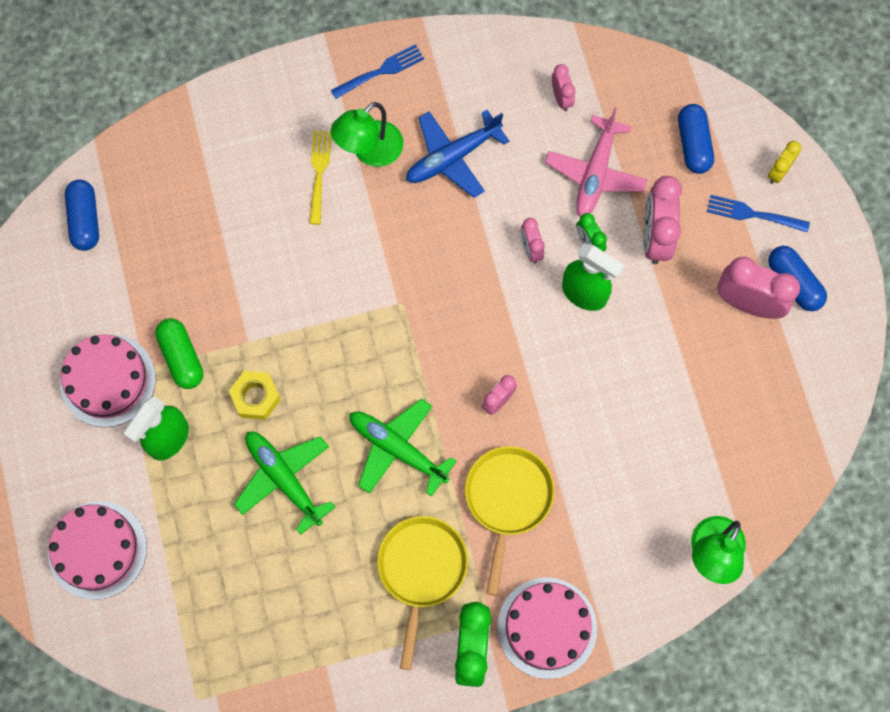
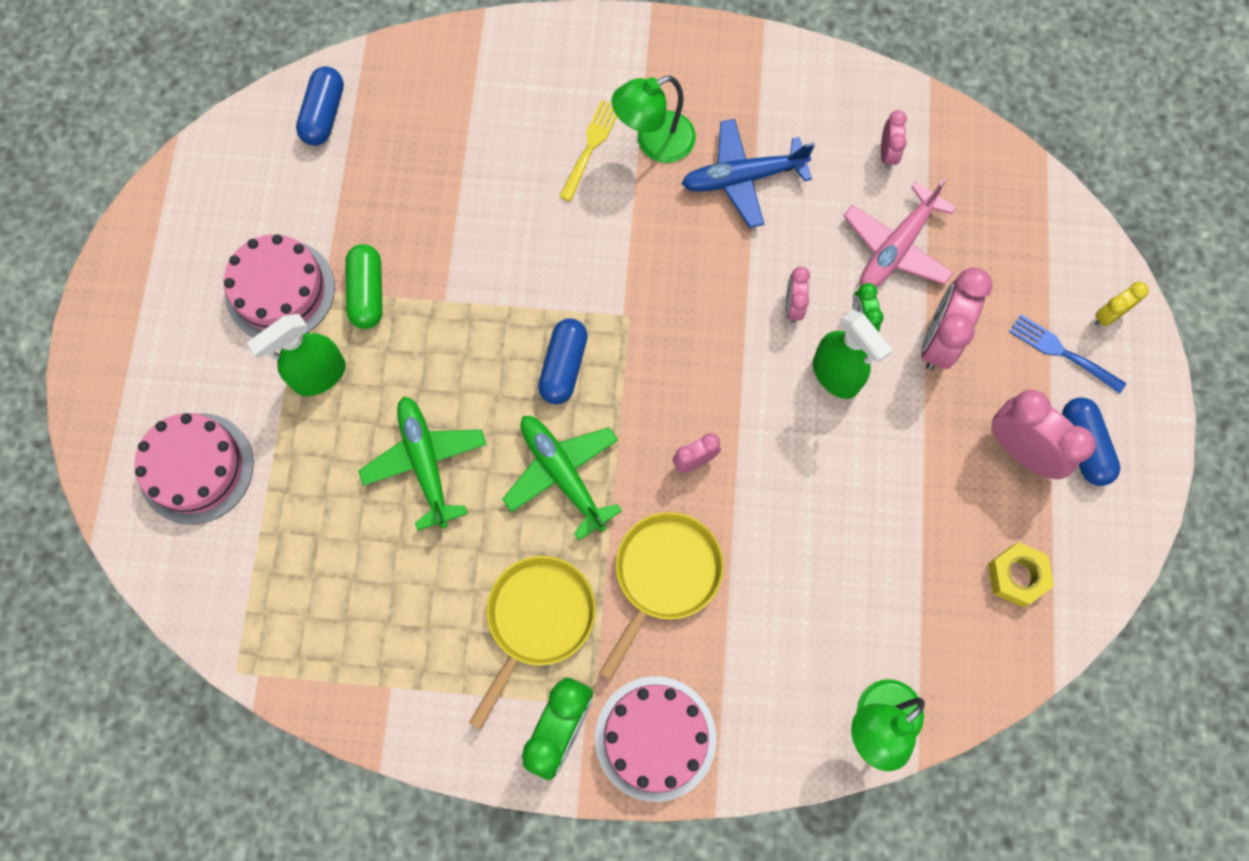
camera: 20 degrees right, 0 degrees up
(256, 397) = (429, 363): yellow nut -> yellow nut (1016, 576)
(381, 71) = (698, 62): blue fork -> none
(693, 144) = (1020, 252): blue capsule -> blue capsule (564, 367)

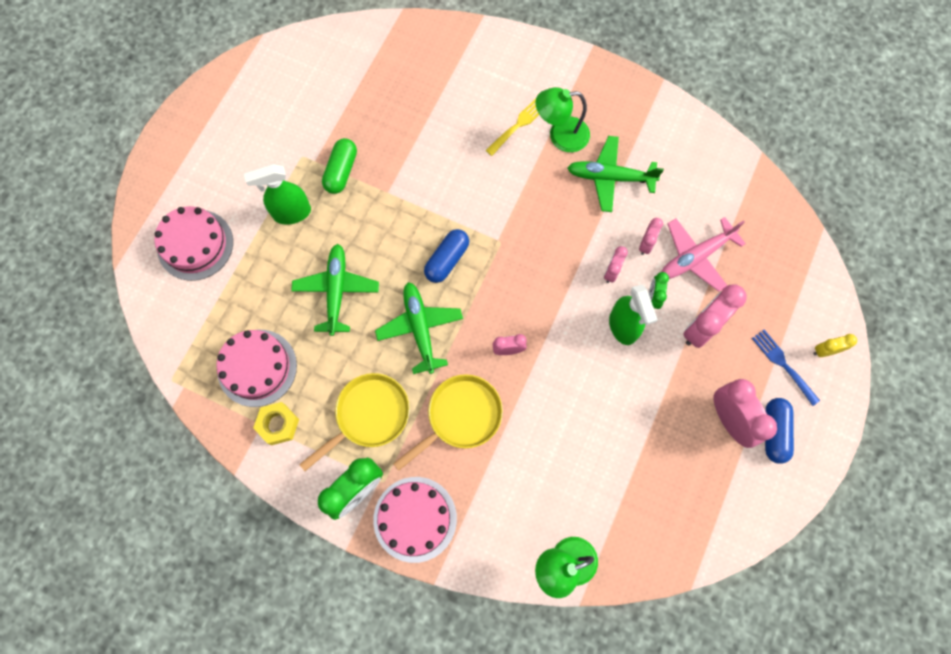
camera: 20 degrees right, 0 degrees up
(280, 290) = (288, 152): pink cake -> pink cake (257, 367)
(324, 114) = (357, 50): blue capsule -> none
(743, 178) = (610, 177): blue plane -> green plane
(887, 154) = (713, 193): pink clock -> pink clock (646, 244)
(1016, 576) = (694, 502): yellow nut -> yellow nut (278, 424)

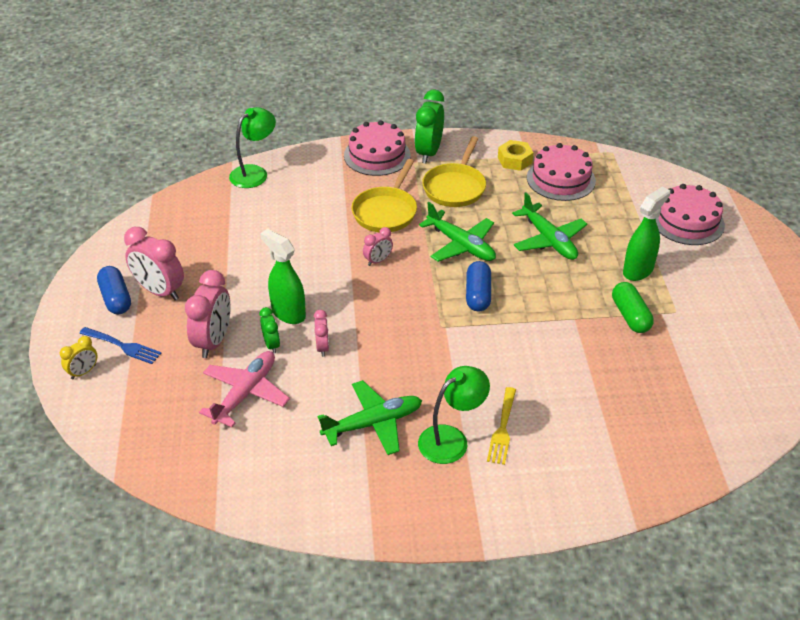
camera: 150 degrees right, 30 degrees down
(646, 244) = (301, 382): pink clock -> none

